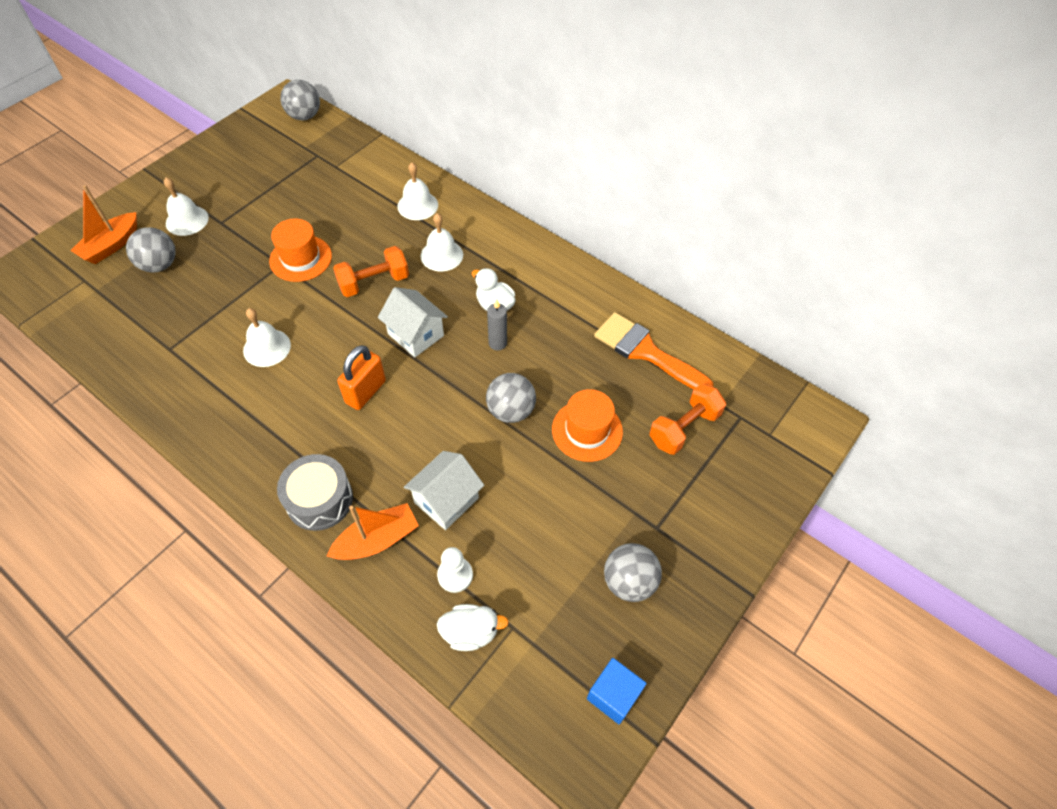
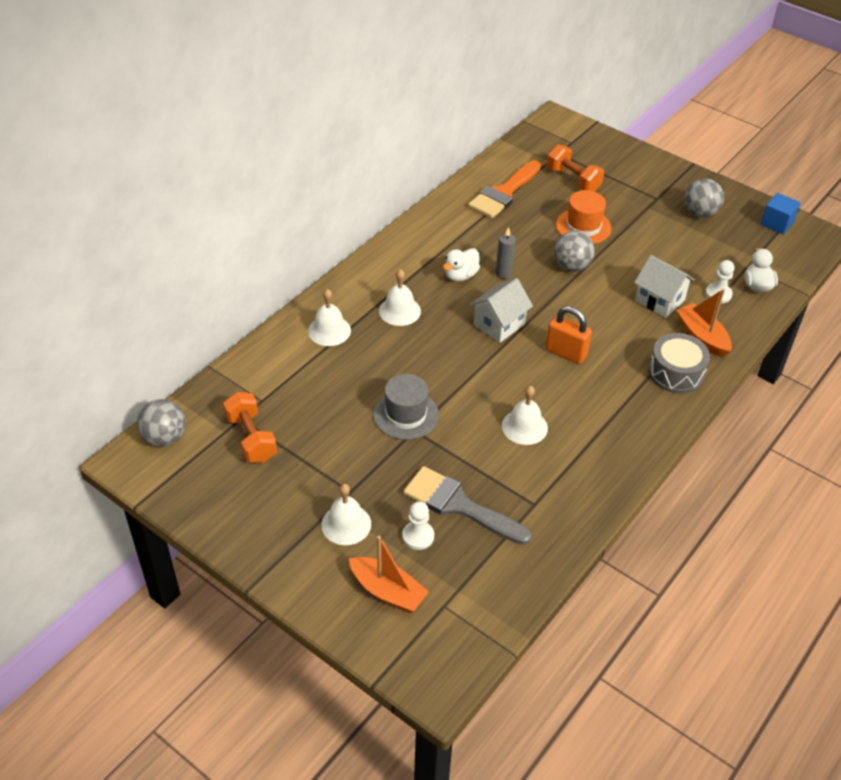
camera: 90 degrees left, 10 degrees down
(159, 265) = (418, 536): grey ball -> white pawn
(184, 293) = (459, 505): none -> grey brush
(300, 258) = (406, 415): orange hat -> grey hat
(374, 282) = (437, 356): orange dumbbell -> orange dumbbell (251, 438)

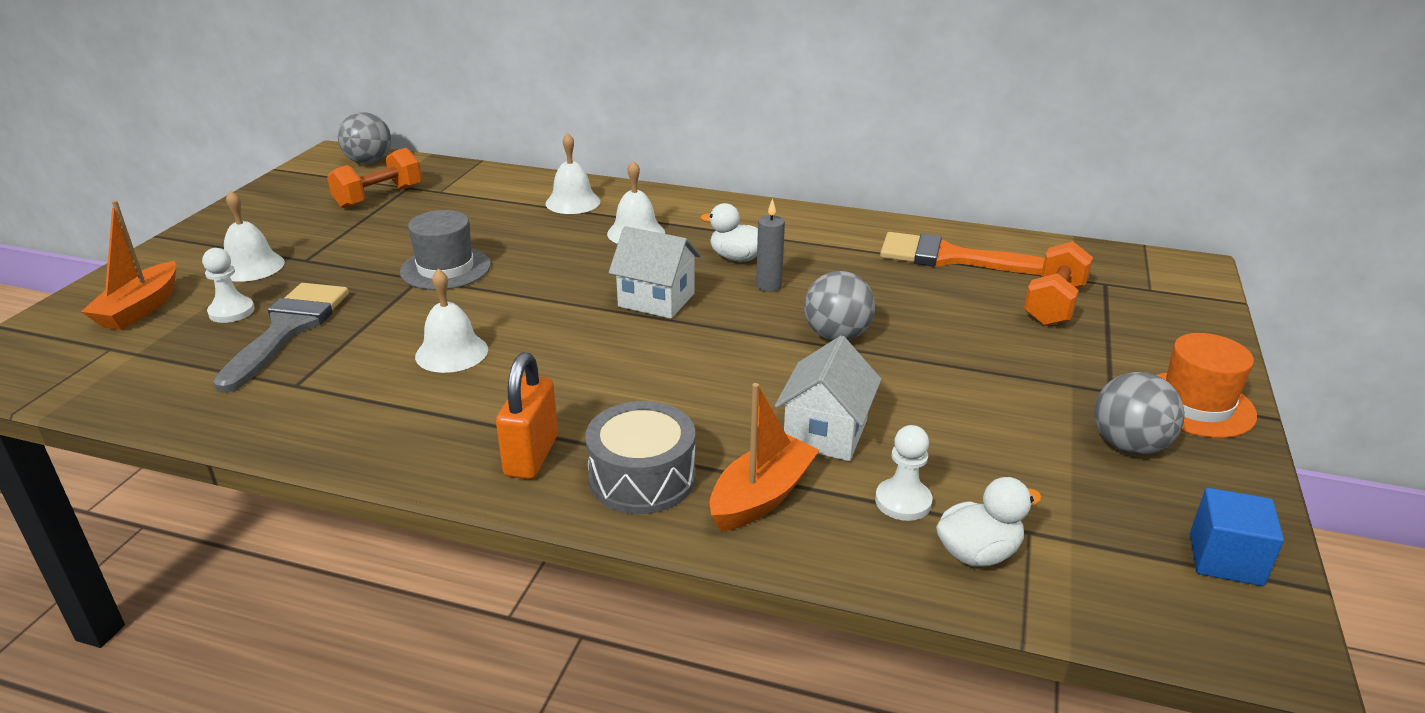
camera: 70 degrees right, 15 degrees down
(566, 353) = (628, 361): orange padlock -> orange padlock (531, 456)
(583, 226) = (945, 331): orange hat -> orange hat (1196, 405)

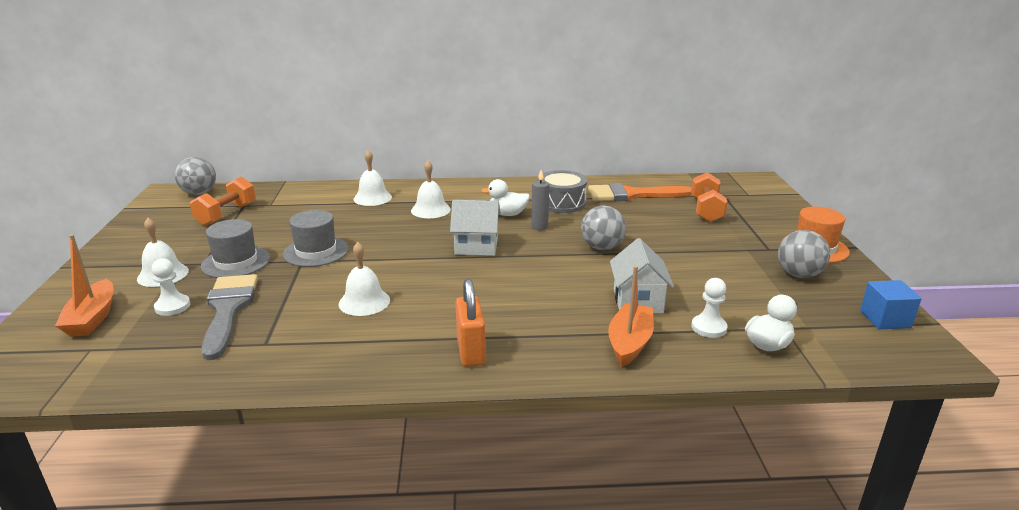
camera: 20 degrees left, 5 degrees down
(342, 265) = (236, 262): none -> grey hat
(642, 478) = (551, 348): grey drum -> grey drum (561, 203)

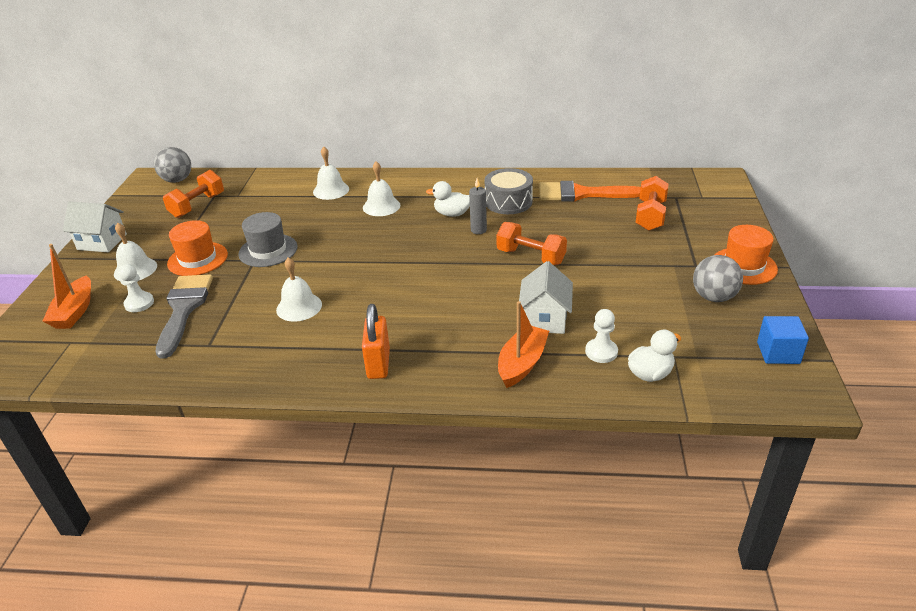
camera: 10 degrees right, 10 degrees up
(236, 262) = (197, 259): grey hat -> orange hat
(476, 246) = (413, 251): white house -> white house (102, 242)
(602, 247) = (531, 257): grey ball -> orange dumbbell

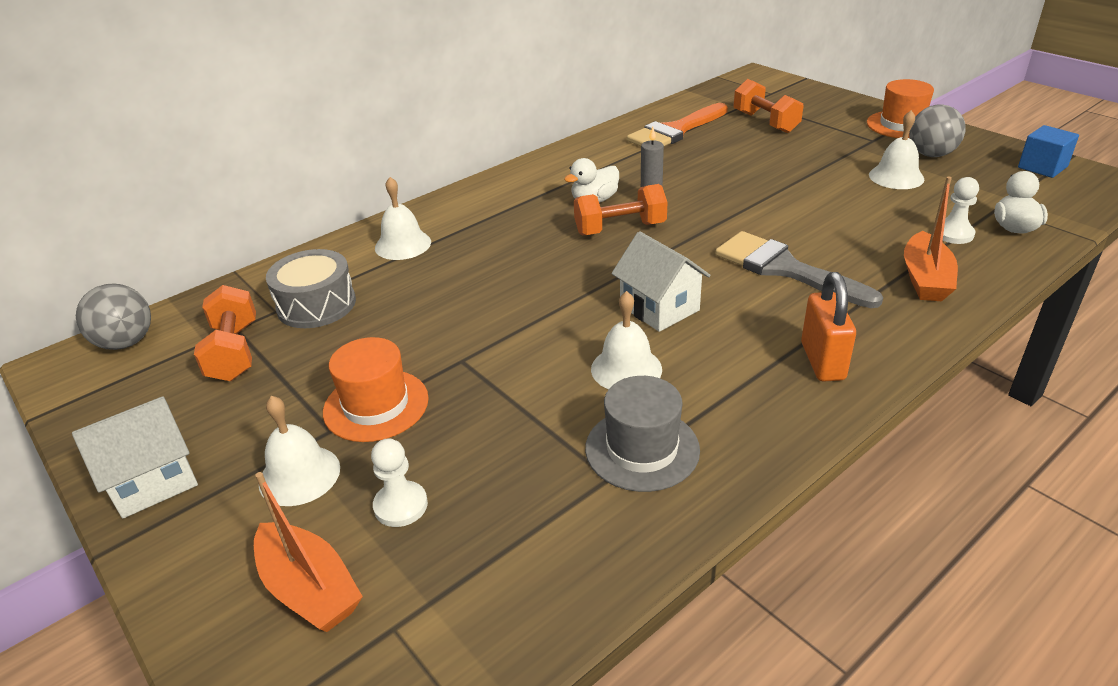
camera: 45 degrees left, 0 degrees up
(184, 309) = (485, 466): grey brush -> grey brush (785, 269)
(268, 250) = (458, 341): grey hat -> grey hat (642, 449)
(378, 364) = (822, 361): orange padlock -> orange padlock turned 45 degrees clockwise
(381, 206) = (501, 230): white bell -> white bell (896, 177)
(508, 202) = (625, 166): grey drum -> grey drum (316, 305)
(522, 363) = (925, 279): orange boat -> orange boat turned 150 degrees counterclockwise
(531, 257) = (744, 197): orange dumbbell -> orange dumbbell (620, 229)
(545, 319) = (863, 236): white house -> white house (659, 308)

